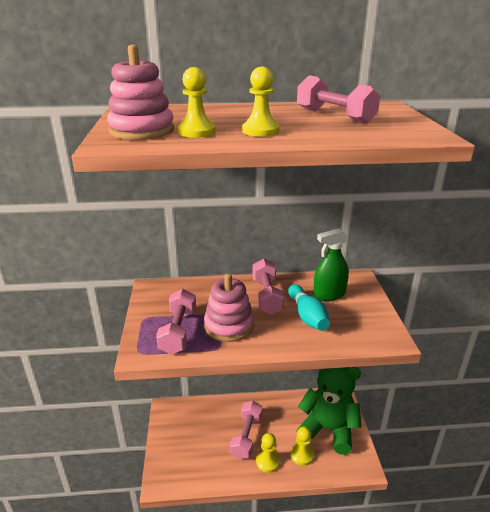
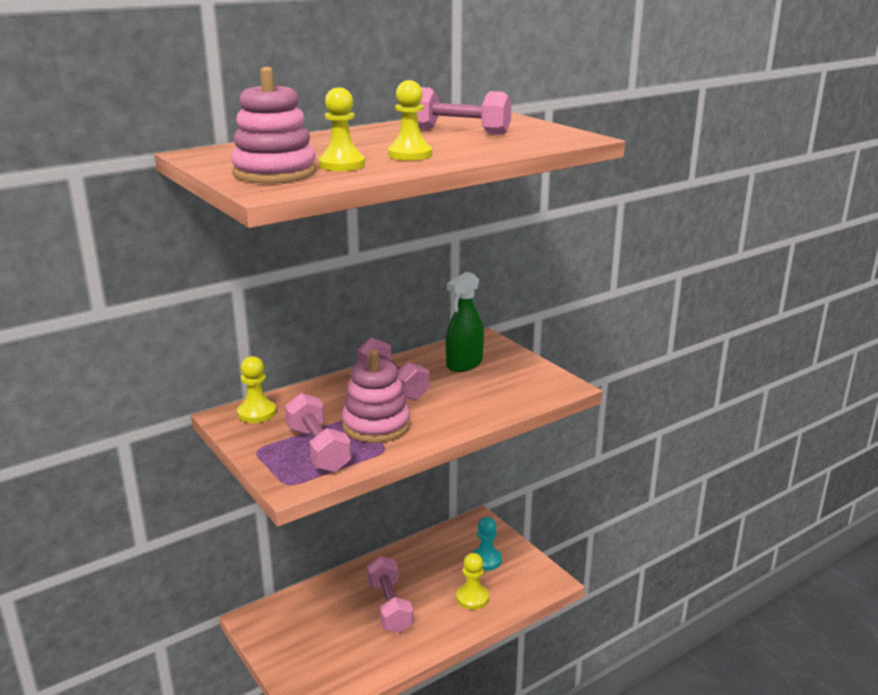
camera: 30 degrees left, 5 degrees down
(268, 461) = (436, 621): yellow pawn -> yellow pawn (257, 413)
(307, 316) = (459, 390): turquoise bowling pin -> none
(328, 429) = (486, 560): green teddy bear -> turquoise pawn

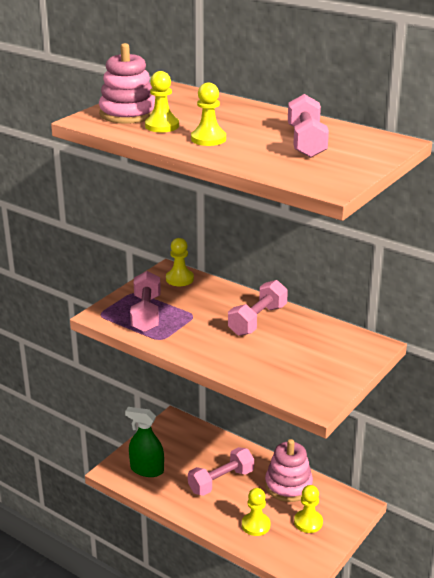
camera: 70 degrees right, 5 degrees up
(318, 449) = (146, 313): pink dumbbell -> pink dumbbell turned 45 degrees counterclockwise
(376, 425) = (191, 328): pink stacking toy -> pink stacking toy (288, 485)
(464, 364) = (319, 345): green spray bottle -> green spray bottle (147, 469)
(486, 560) = (308, 522): turquoise pawn -> yellow pawn

